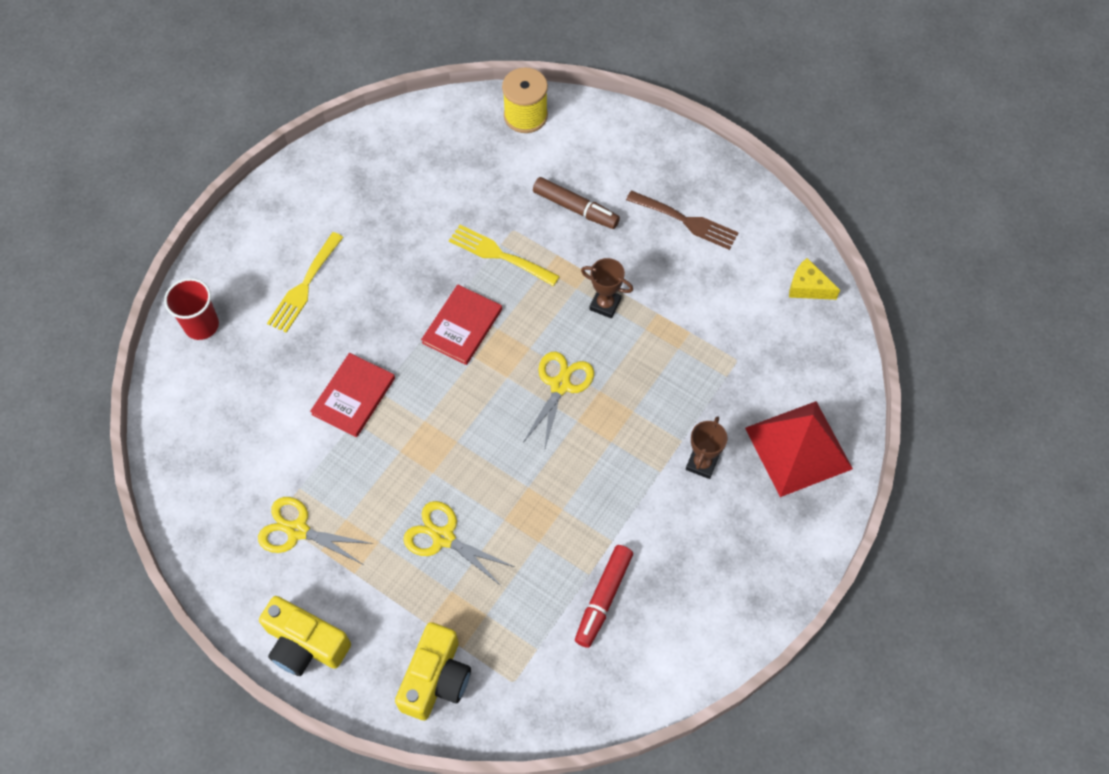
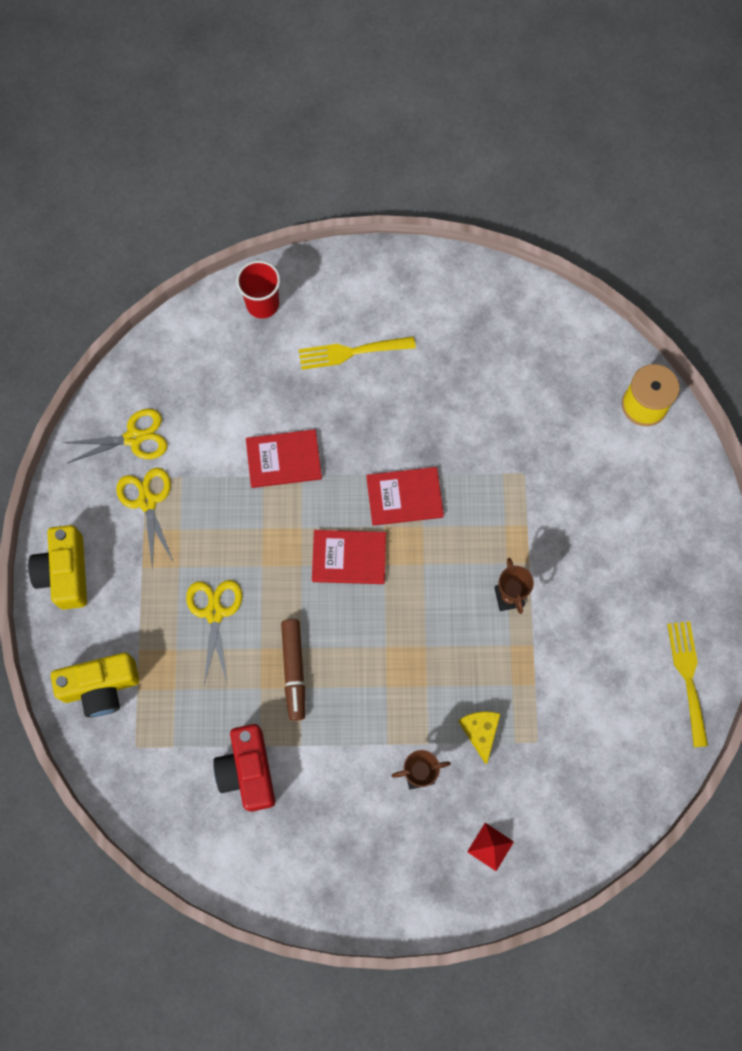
camera: 55 degrees right, 10 degrees up
(480, 400) = (349, 557): none -> red book
(499, 255) = (491, 479): yellow fork -> yellow fork (687, 677)
(560, 385) = (407, 612): yellow scissors -> yellow scissors (134, 438)
(575, 208) = (584, 509): brown marker -> brown marker (294, 670)
(603, 598) = (248, 771): red marker -> red camera
(686, 221) = (642, 610): brown fork -> none
(798, 448) = (490, 846): red pyramid -> red pyramid, size x0.42
(808, 287) = (655, 758): yellow cheese -> yellow cheese (480, 732)

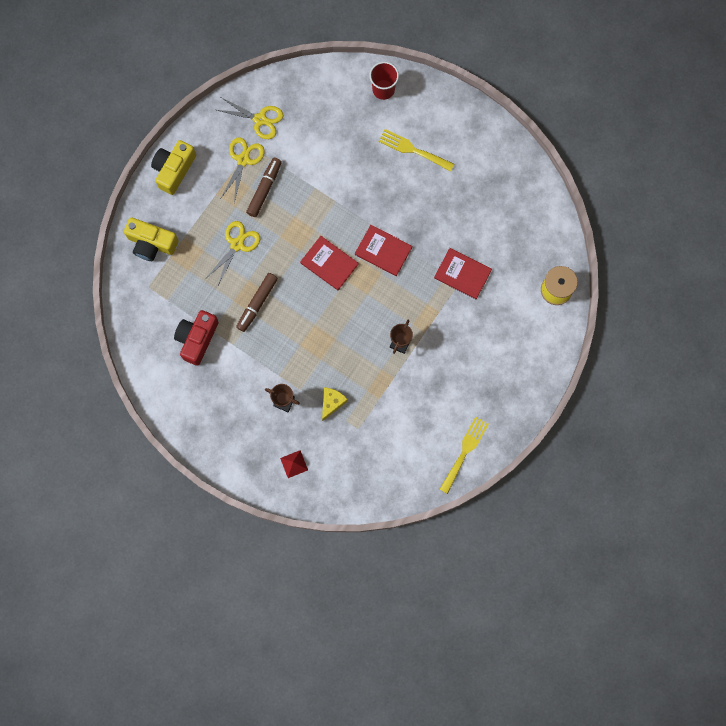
camera: 35 degrees right, 5 degrees up
(200, 520) = (264, 189): none -> brown marker
(284, 459) = (332, 186): red book -> red book (462, 274)

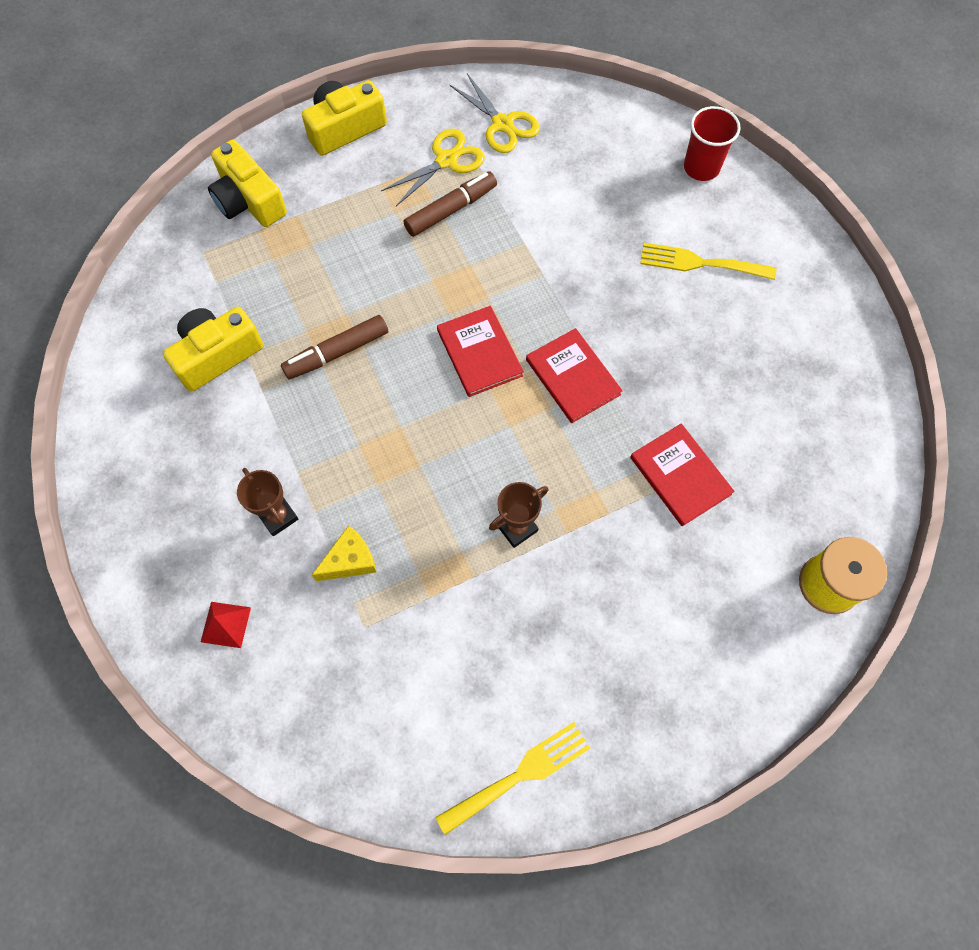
camera: 30 degrees right, 10 degrees down
(197, 339) = (217, 355): red camera -> yellow camera
(237, 244) = (364, 260): yellow scissors -> none
(413, 150) = (700, 263): yellow fork -> yellow fork turned 45 degrees counterclockwise

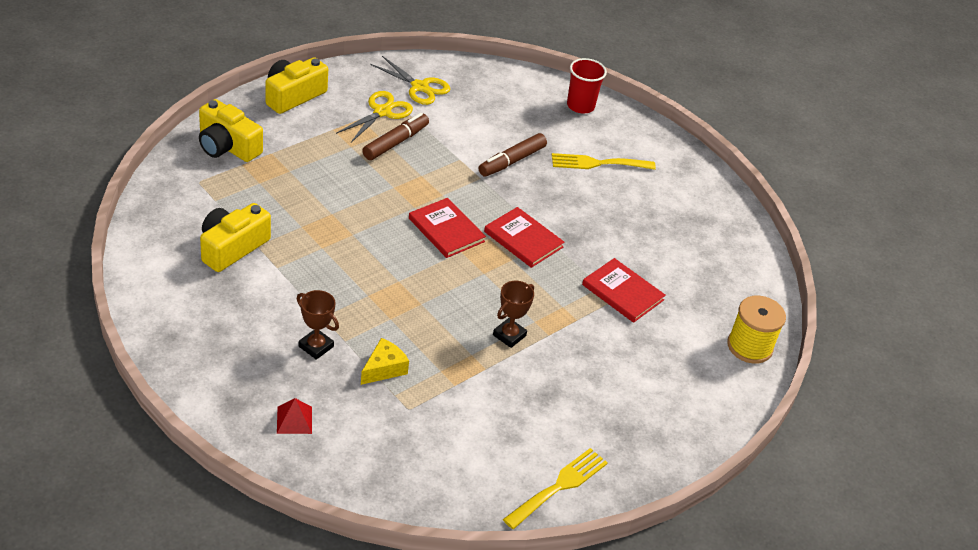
camera: 20 degrees left, 25 degrees down
(337, 352) = (332, 238): brown marker -> brown marker (512, 161)

